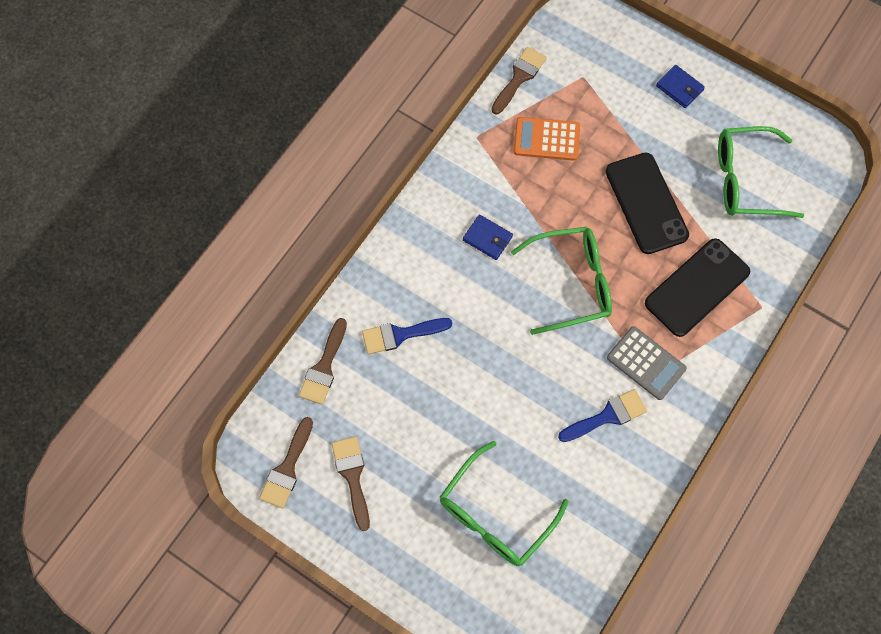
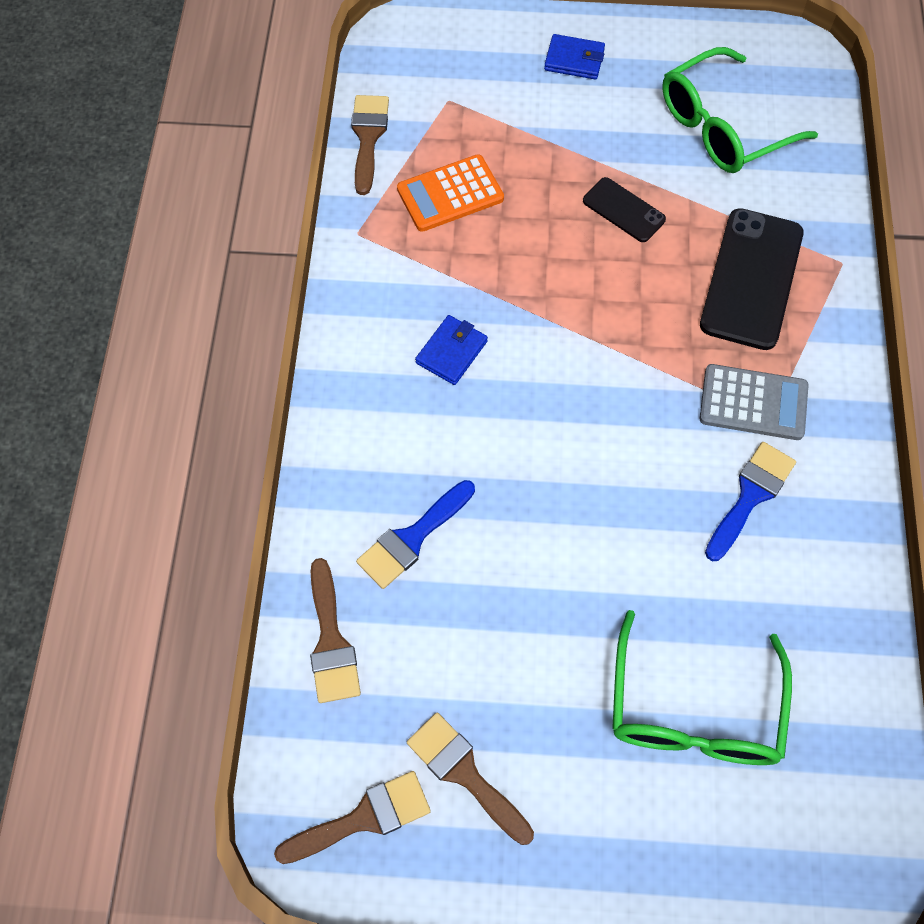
camera: 30 degrees left, 5 degrees down
(287, 468) = (363, 818): brown brush -> brown brush turned 105 degrees counterclockwise
(487, 238) = (451, 352): blue wallet -> blue wallet turned 60 degrees counterclockwise
(571, 283) = (595, 353): green glasses -> none
(646, 203) = (623, 210): black phone -> black phone, size x0.54

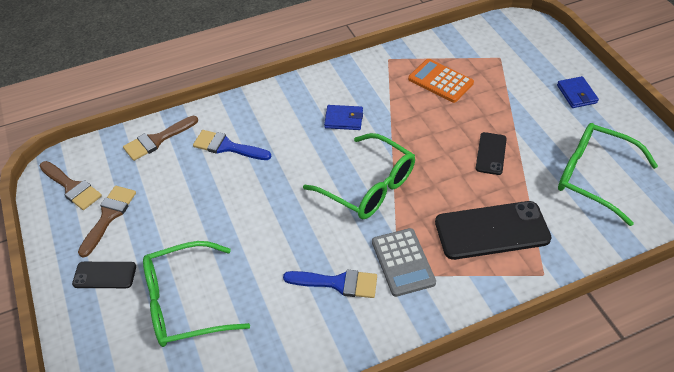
camera: 65 degrees right, 15 degrees down
(368, 137) = (449, 39): brown brush -> none
(586, 814) = (104, 275): none -> black phone
(601, 382) = (368, 186): none -> green glasses

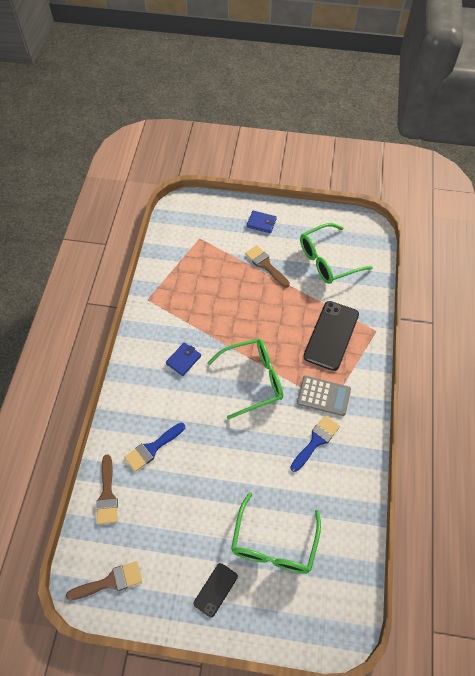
camera: 60 degrees left, 10 degrees up
(108, 216) = (161, 564): brown brush -> brown brush (265, 265)
(440, 81) = (193, 284): orange calculator -> none
(491, 153) = (275, 297): black phone -> none

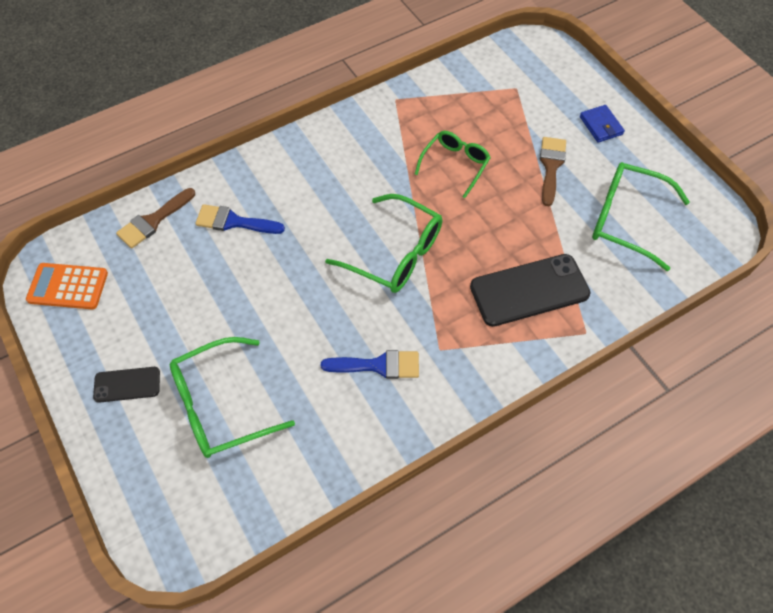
camera: 50 degrees right, 0 degrees up
(110, 581) = (68, 287): brown brush -> orange calculator
(183, 360) = (357, 177): blue wallet -> none
(222, 306) = (455, 165): none -> green glasses
(323, 396) = (443, 335): grey calculator -> none

